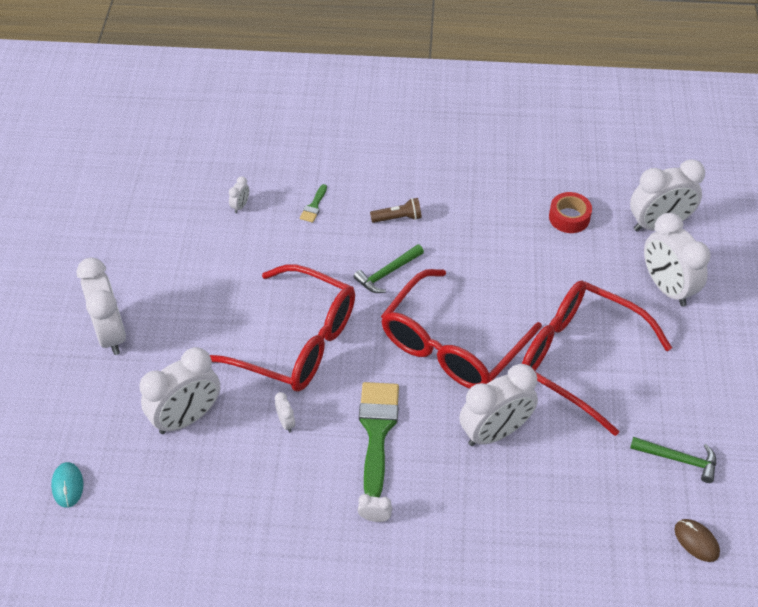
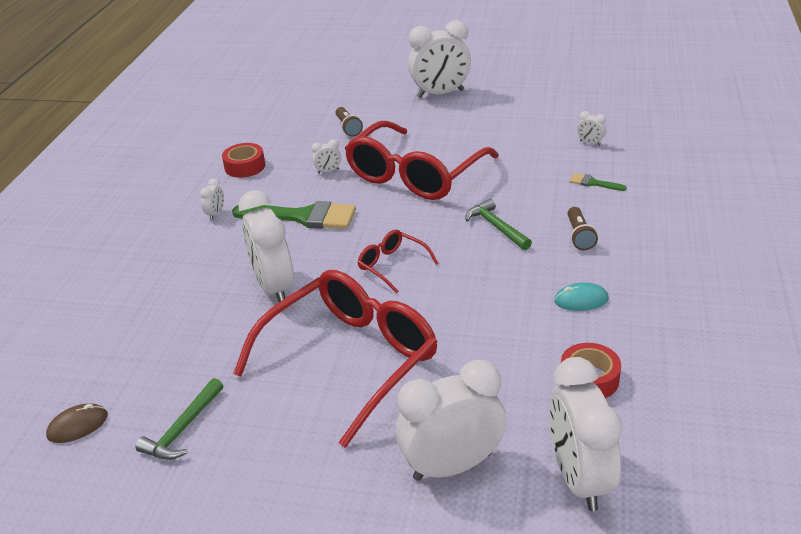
camera: 100 degrees right, 15 degrees down
(68, 486) = (305, 88): turquoise mouse -> turquoise mouse (581, 300)
(187, 418) = (348, 128): white clock -> brown flashlight
(272, 512) = (245, 166): none -> red tape
(452, 344) = (392, 266): red glasses -> red glasses, size x0.45

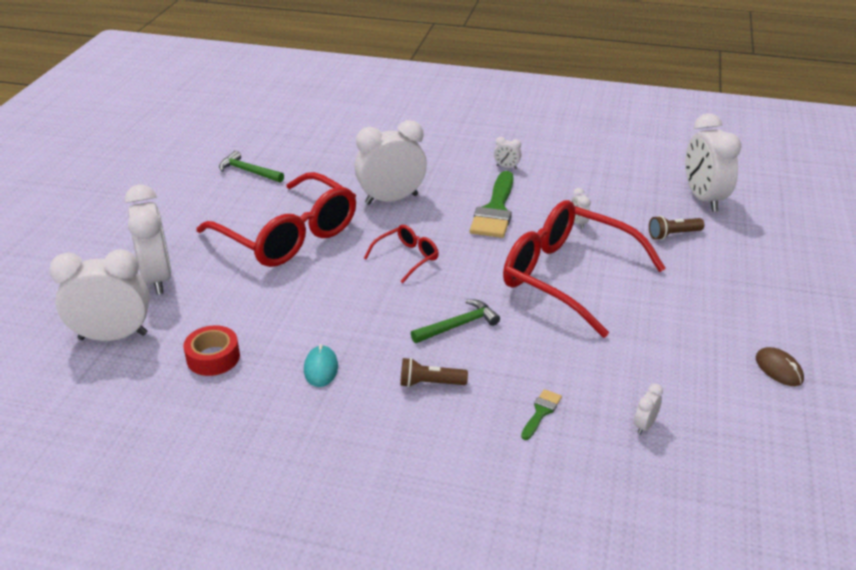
camera: 90 degrees right, 0 degrees up
(78, 425) = (269, 136): brown mouse -> brown mouse (779, 369)
(245, 166) = (589, 177): red tape -> none
(440, 94) = (774, 305): white clock -> white clock (703, 199)

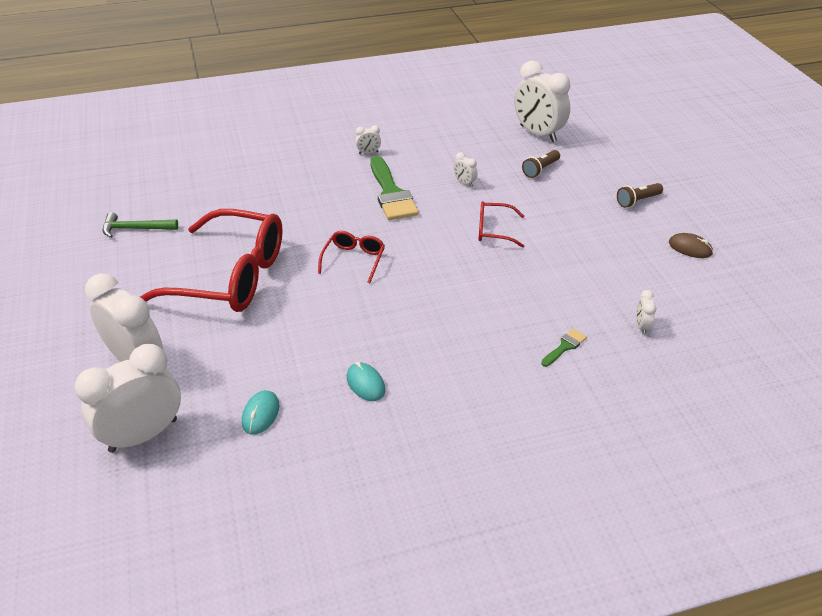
camera: 30 degrees left, 5 degrees up
(213, 357) = (261, 414): red tape -> turquoise mouse
(391, 199) = (295, 212): white clock -> none
(430, 383) = (464, 359): brown flashlight -> brown flashlight (637, 201)
(458, 325) = (445, 302): green hammer -> none
(541, 412) = (565, 346): green brush -> green brush turned 45 degrees clockwise
(568, 277) = (494, 230): red glasses -> red glasses, size x0.45

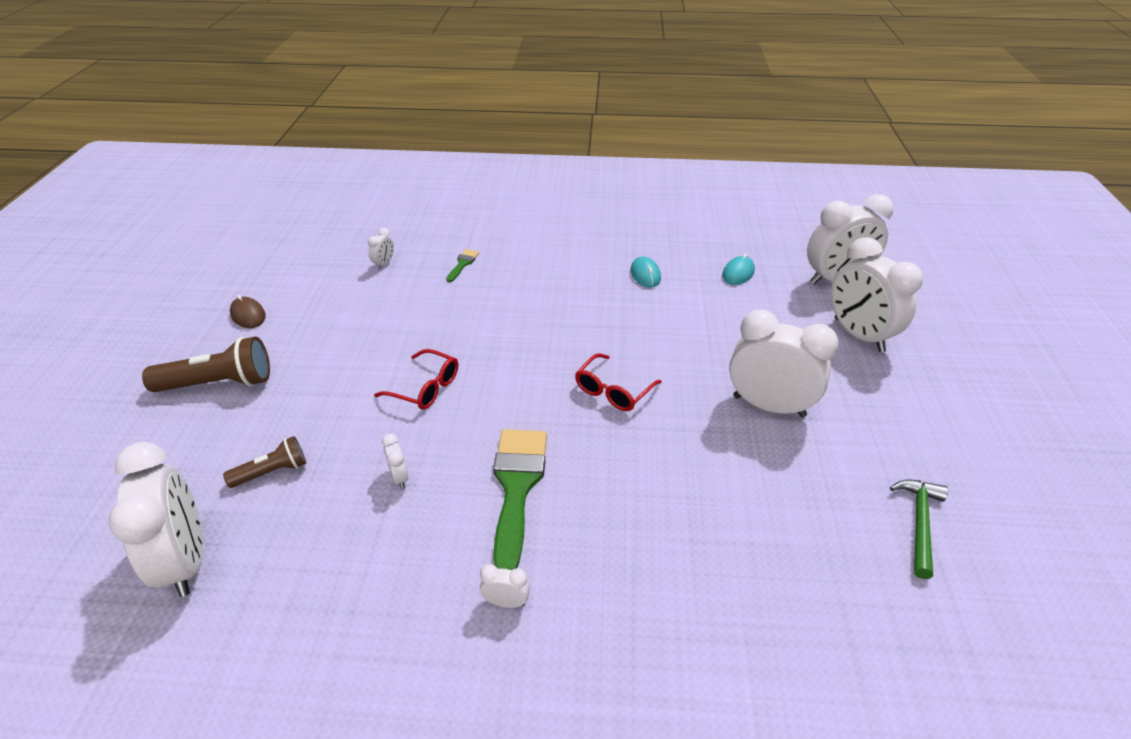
camera: 160 degrees left, 0 degrees up
(135, 229) = (919, 523): green hammer -> green hammer turned 90 degrees counterclockwise
(229, 276) = (769, 406): red glasses -> white clock
(565, 346) = (463, 264): green brush -> green brush turned 135 degrees clockwise
(637, 201) = (219, 383): brown flashlight -> brown flashlight, size x1.70

